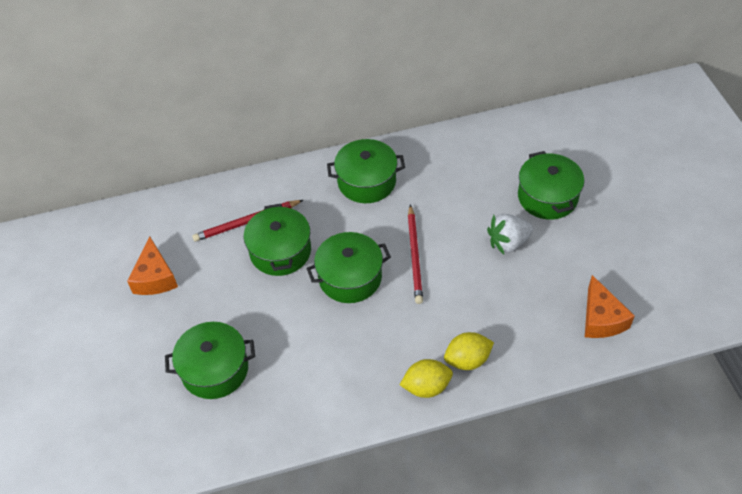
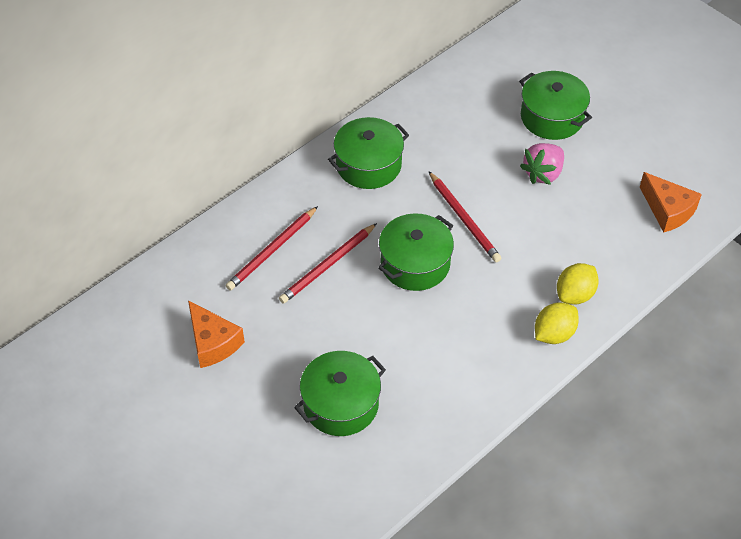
camera: 30 degrees left, 0 degrees up
(280, 251) = (327, 266): green pot -> red pencil
(508, 243) = (543, 173): white strawberry -> pink strawberry

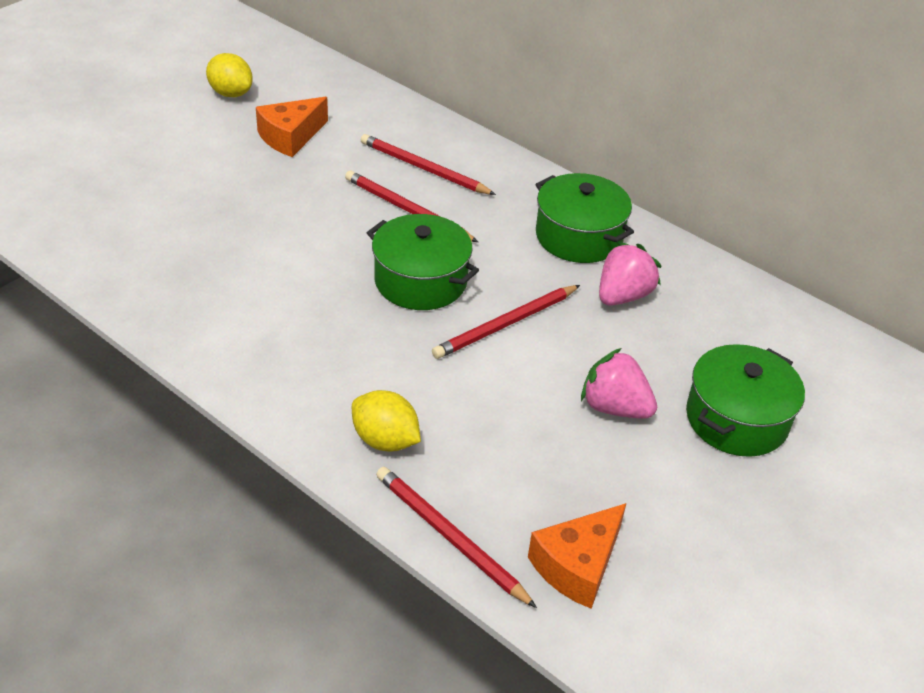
camera: 80 degrees right, 10 degrees down
(341, 404) = (205, 228): green pot -> none
(436, 151) = (623, 296): none -> pink strawberry
(554, 334) = (312, 416): yellow lemon -> yellow lemon (231, 93)
(651, 267) = (449, 537): none -> red pencil

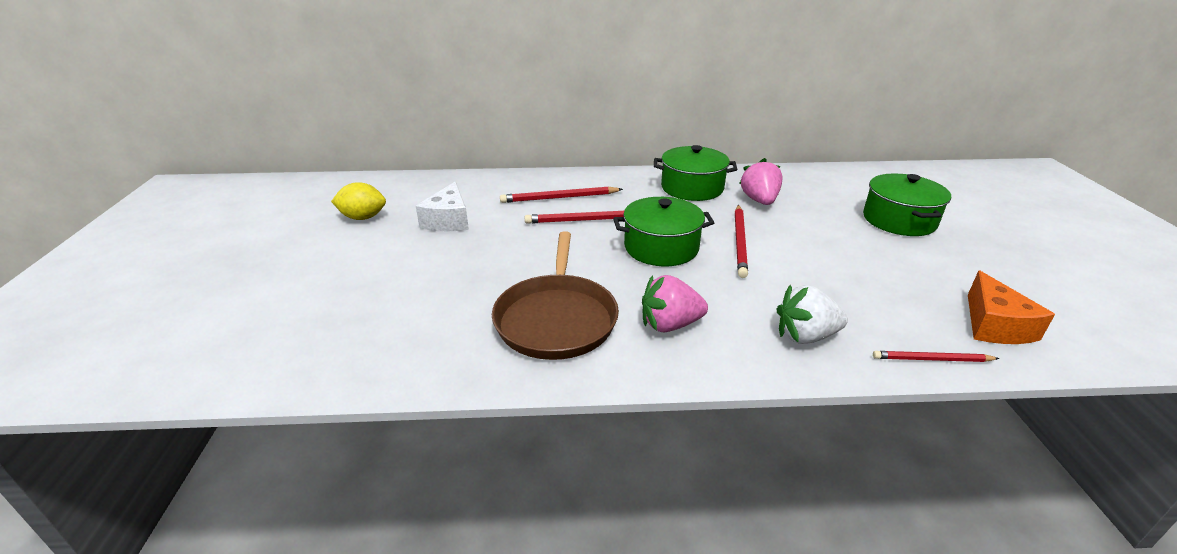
camera: 40 degrees left, 10 degrees down
(227, 286) = (556, 319): none -> brown pan
(290, 137) = (448, 220): orange cheese -> white cheese
(385, 440) = (805, 336): yellow lemon -> white strawberry
(449, 537) = (931, 359): red pencil -> red pencil, size x0.65
(614, 407) = (854, 246): pink strawberry -> pink strawberry (670, 325)

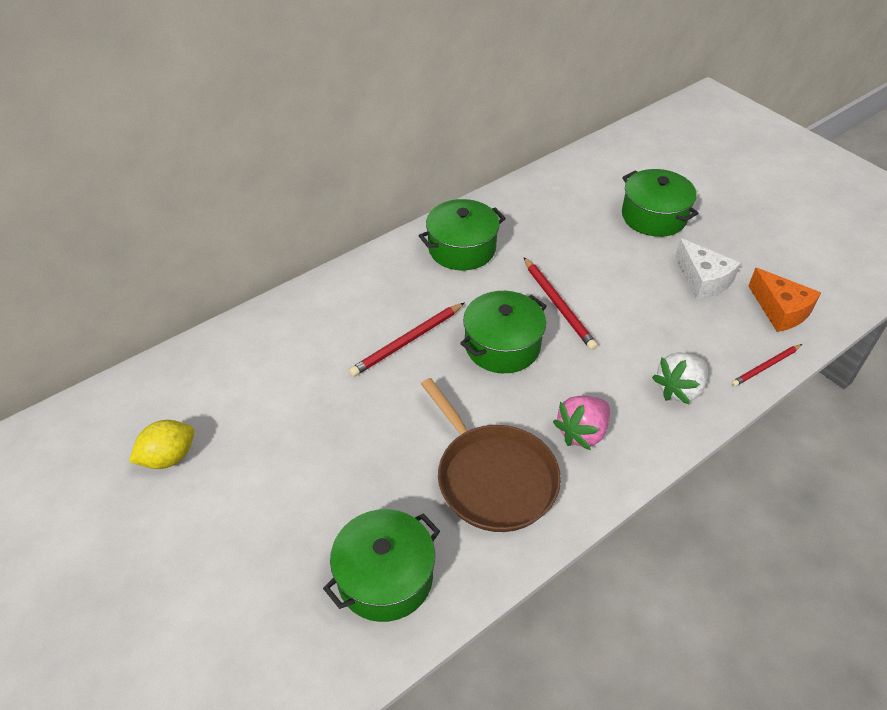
camera: 35 degrees left, 15 degrees up
(400, 337) = (385, 577): none -> green pot
(448, 220) = (269, 412): white cheese -> white cheese (703, 280)
(559, 198) = (350, 323): red pencil -> none
(759, 200) = (532, 240): pink strawberry -> none

